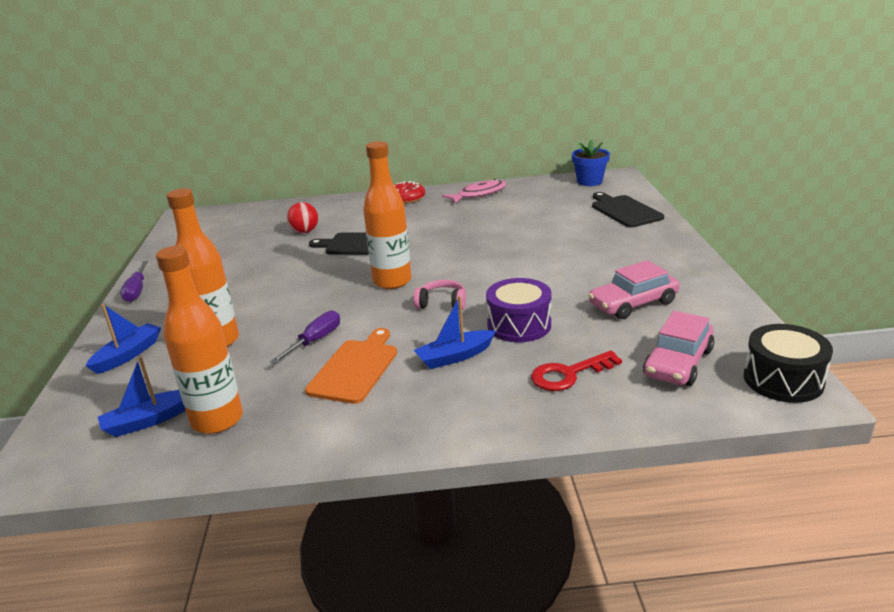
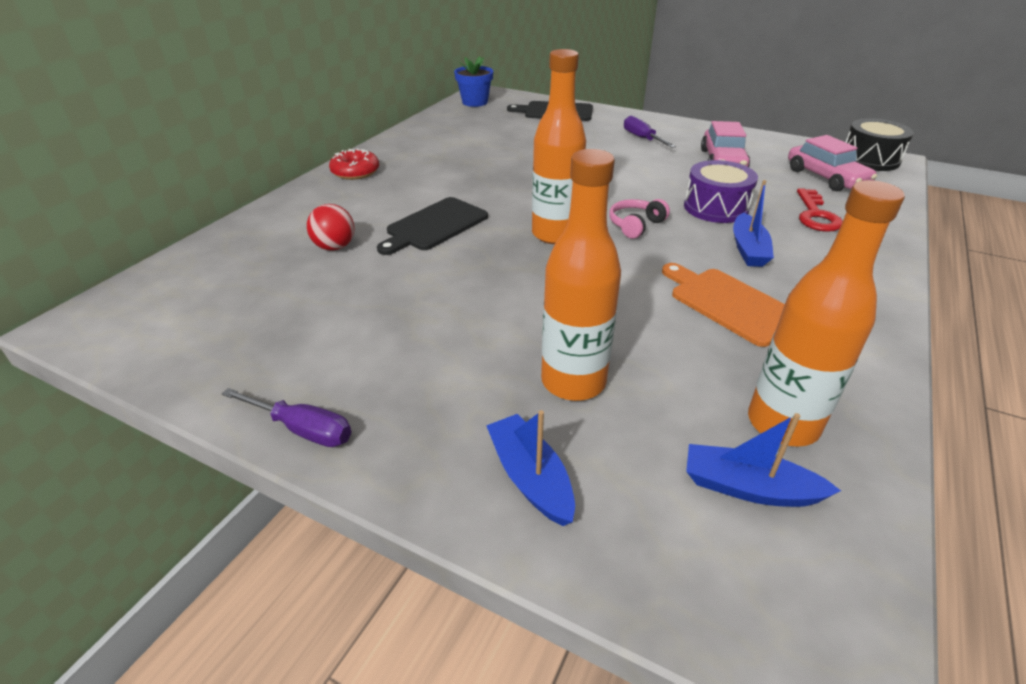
camera: 60 degrees left, 10 degrees up
(149, 420) = (748, 488): blue boat -> blue boat turned 105 degrees clockwise
(315, 341) = (645, 312): purple screwdriver -> purple screwdriver (642, 138)
(479, 194) = (415, 142): pink fish -> none

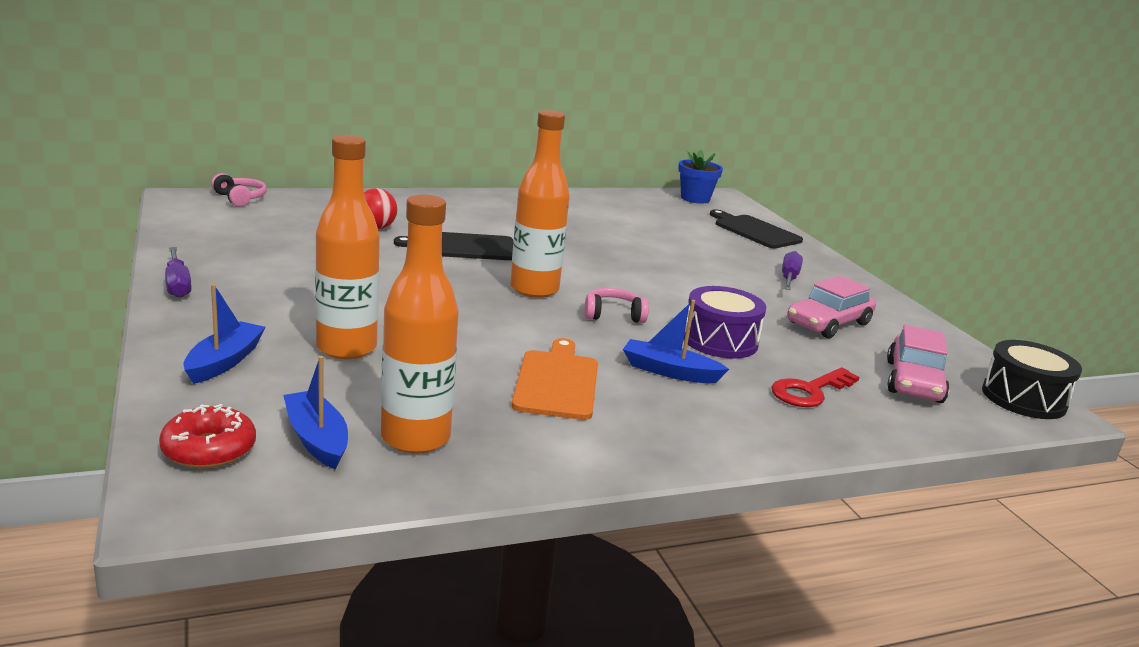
camera: 40 degrees right, 15 degrees down
(142, 288) = (240, 198): none -> pink headphones
(355, 172) = (486, 200): red donut -> red donut (209, 449)
(748, 249) = (669, 371): blue boat -> blue boat turned 60 degrees clockwise

